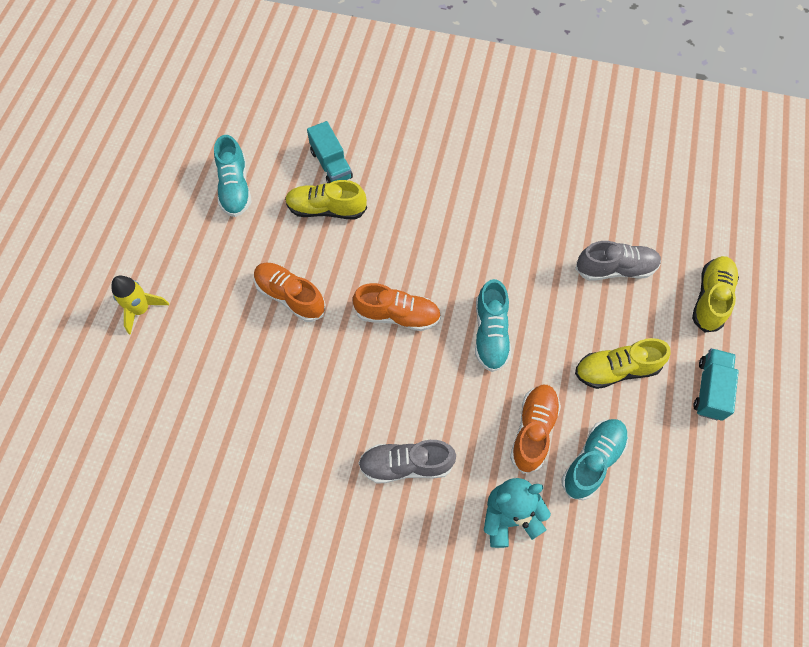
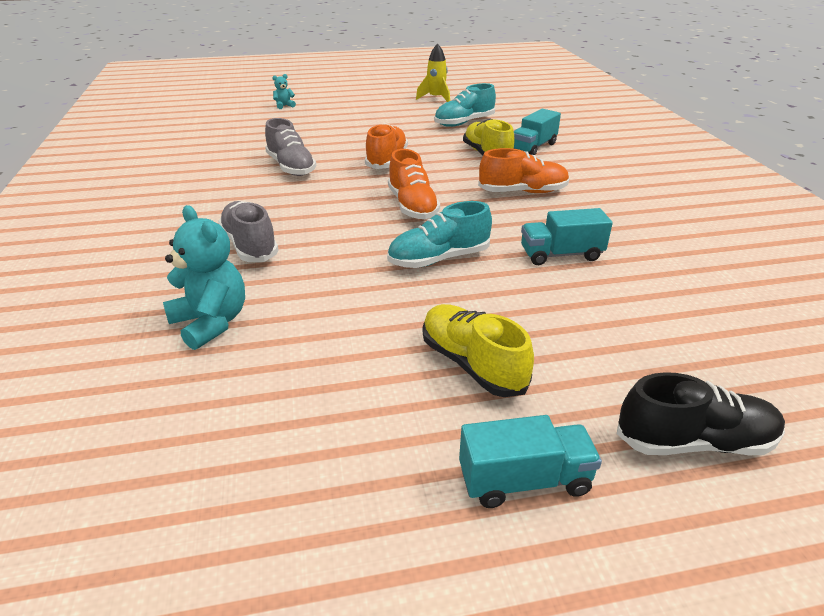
camera: 65 degrees right, 30 degrees down
(59, 342) = (284, 106): none -> turquoise teddy bear
(141, 309) = (328, 120): yellow rocket -> yellow rocket (436, 98)
(520, 253) = (561, 254): none -> turquoise truck
(533, 430) = (335, 314): orange shoe -> orange shoe (522, 192)
(592, 461) = (318, 373): turquoise shoe -> none
(615, 269) = (625, 328): grey shoe -> grey shoe (291, 167)
(710, 298) = (694, 442): yellow shoe -> black shoe

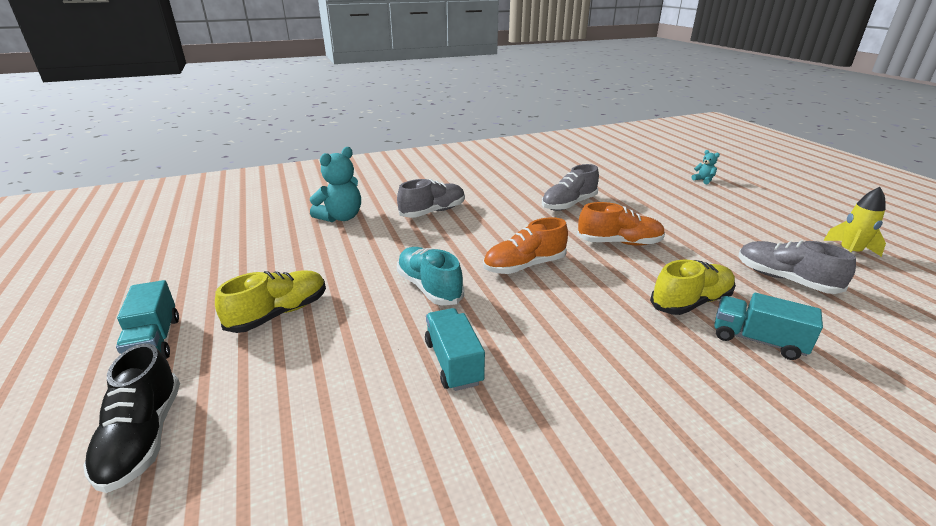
camera: 80 degrees right, 5 degrees down
(464, 123) = (785, 279): turquoise shoe -> grey shoe
(522, 192) = (599, 333): orange shoe -> none

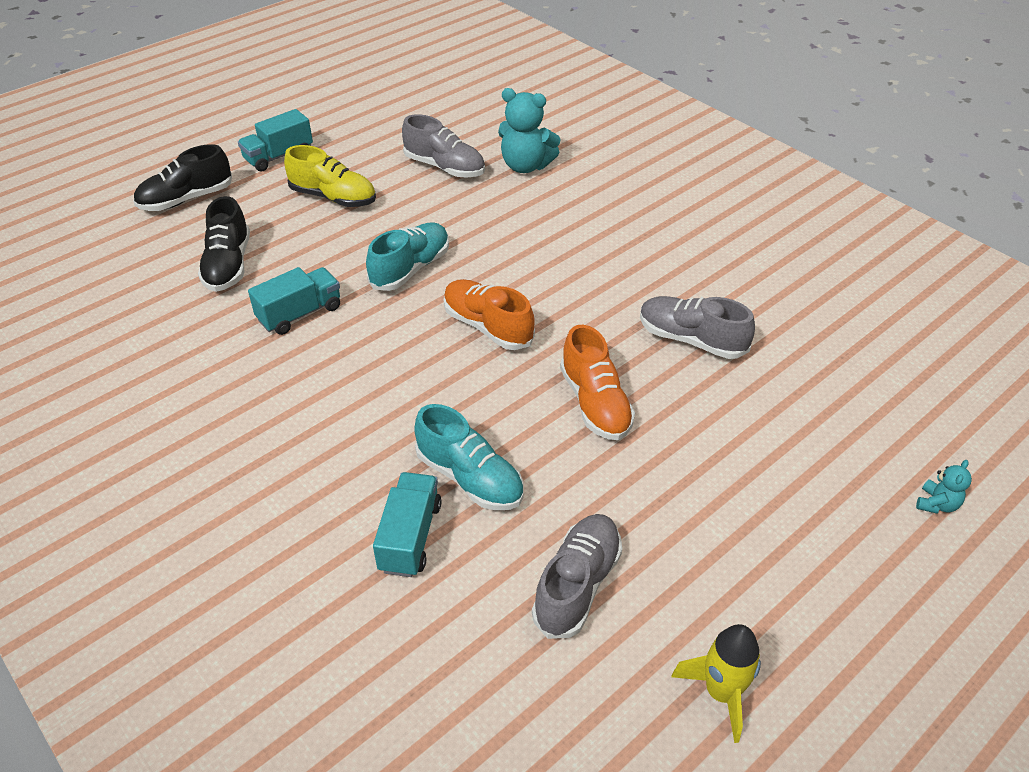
camera: 70 degrees right, 15 degrees up
(328, 409) = (228, 265): none -> black shoe
(433, 212) = (583, 225): grey shoe -> grey shoe (445, 167)
(690, 302) = (470, 478): yellow shoe -> turquoise shoe

